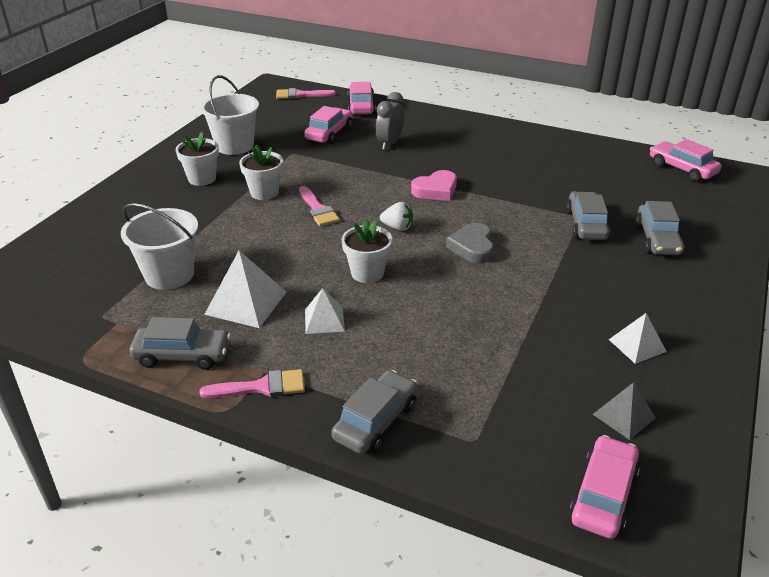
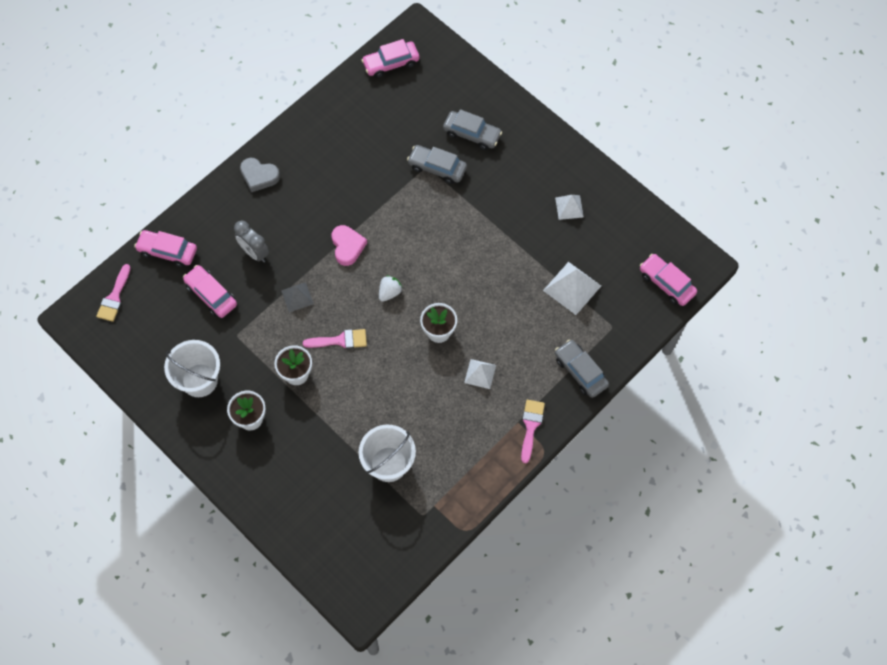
camera: 70 degrees left, 30 degrees up
(182, 355) = (484, 468): grey car -> none
(246, 302) = (442, 418): white pyramid -> white pyramid (572, 288)
(472, 247) = (435, 253): grey heart -> grey heart (259, 176)
(624, 416) = (620, 245): grey pyramid -> grey pyramid (297, 297)

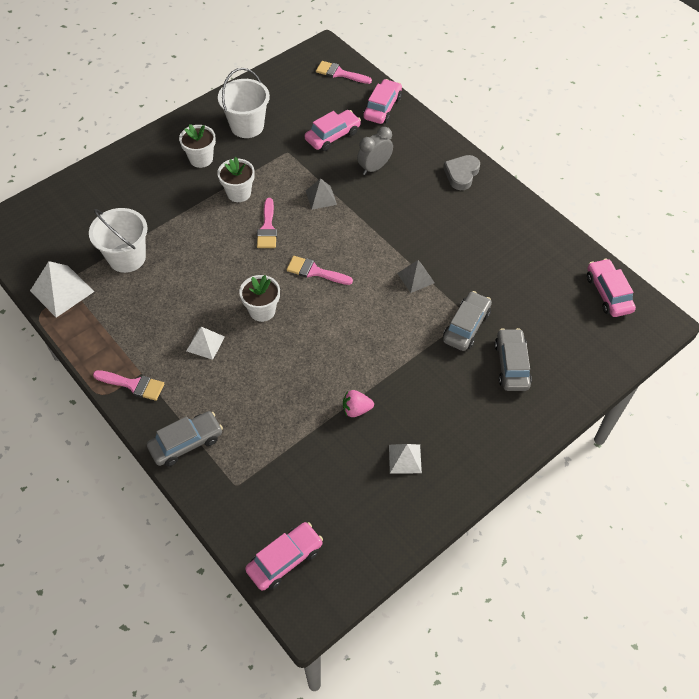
camera: 95 degrees right, 10 degrees down
(347, 246) = (373, 240): pink heart -> none
(388, 209) = (415, 278): none -> grey pyramid
(389, 292) = (315, 271): white strawberry -> pink brush
(472, 134) = (511, 365): grey car -> grey car turned 150 degrees clockwise
(530, 245) = (356, 409): none -> pink strawberry
(572, 288) = (294, 447): white pyramid -> white pyramid (62, 291)

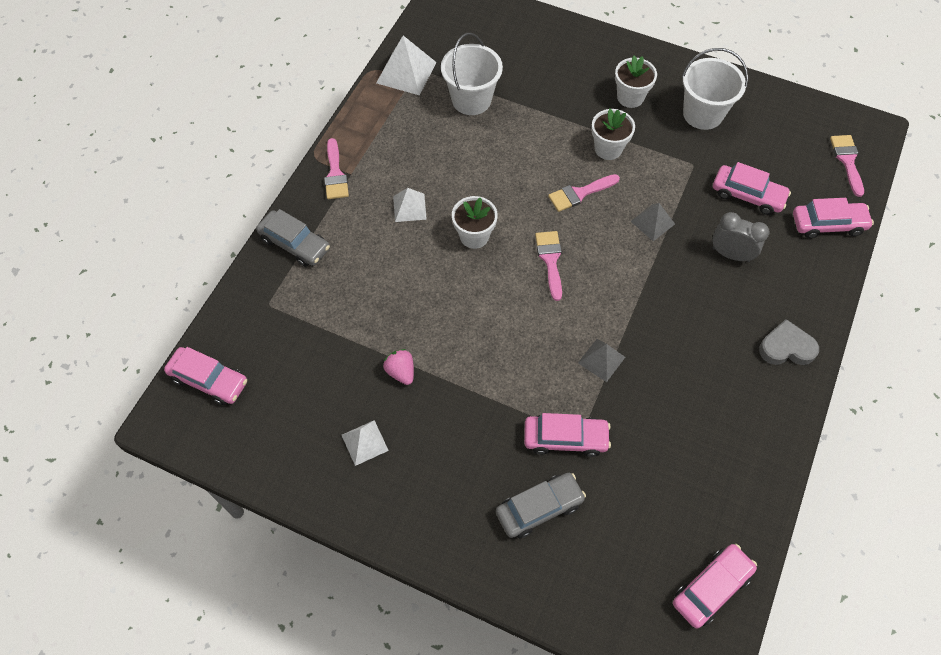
camera: 65 degrees right, 5 degrees up
(466, 326) = (565, 438): grey car -> pink car

